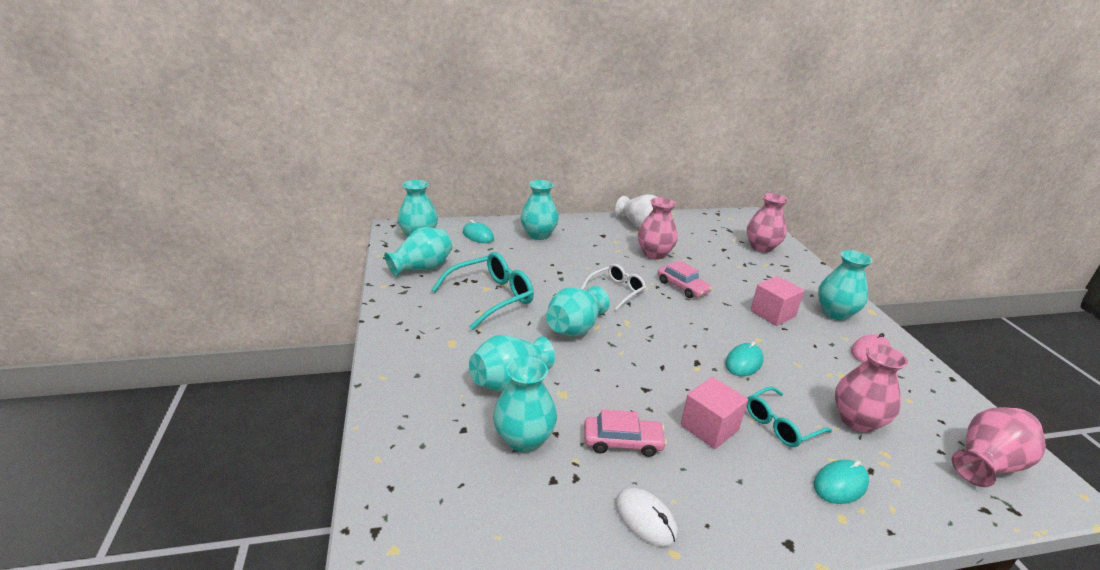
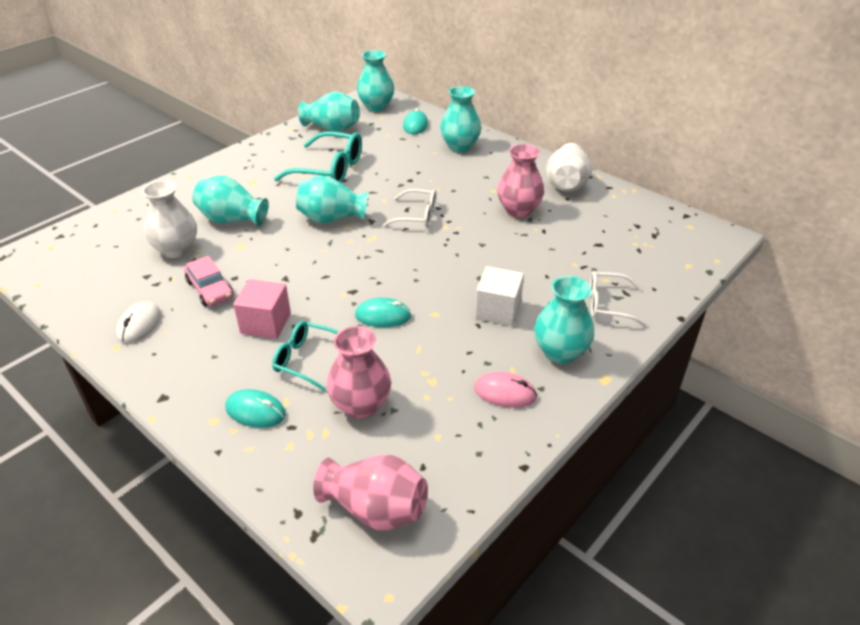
camera: 55 degrees right, 10 degrees up
(524, 439) = (176, 249): turquoise vase -> white vase
(682, 287) = (475, 245): pink car -> none
(761, 247) = (646, 266): pink vase -> none
(772, 314) = (498, 310): pink cube -> white cube
(793, 276) = (607, 304): none -> white glasses

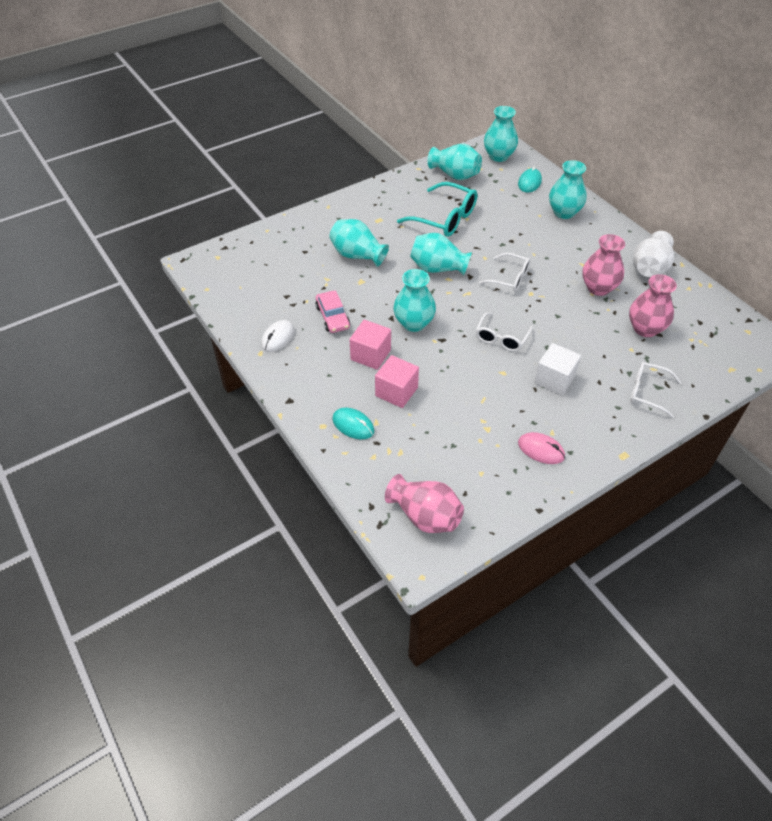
camera: 15 degrees right, 10 degrees up
(176, 249) = (311, 276): white vase -> none
(306, 360) = (396, 392): turquoise glasses -> pink cube
(361, 405) = (430, 436): pink vase -> pink vase (645, 329)
(383, 316) = (461, 366): turquoise mouse -> none
(423, 277) = (501, 338): none -> white glasses
(560, 352) = (594, 425): turquoise vase -> turquoise vase (414, 323)

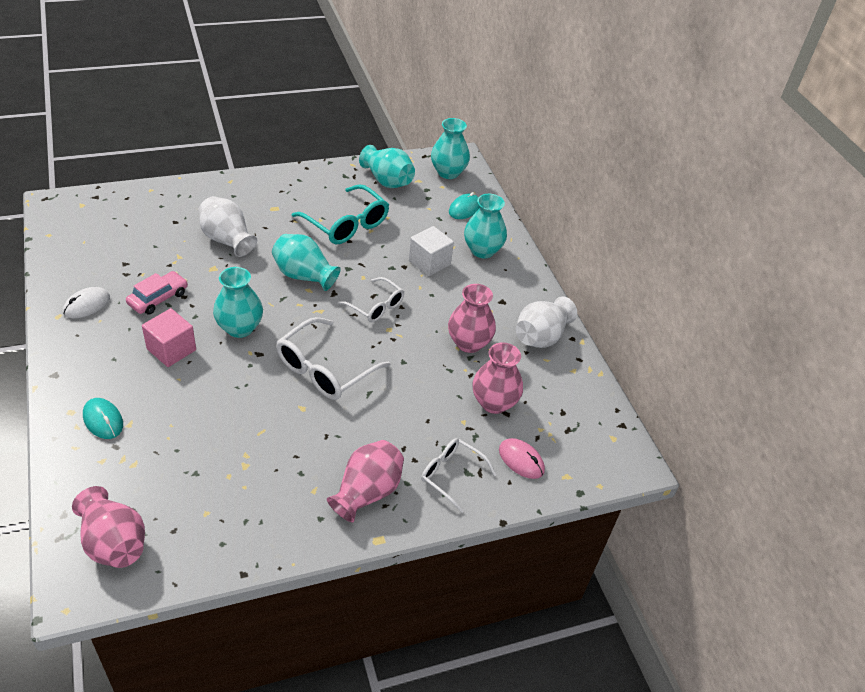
camera: 10 degrees right, 5 degrees down
(332, 317) = (158, 298): pink car -> pink car turned 135 degrees counterclockwise
(357, 255) = (227, 240): turquoise vase -> white vase
(396, 392) = (173, 397): pink cube -> none
(501, 338) = (324, 369): white glasses -> white glasses, size x1.60
(541, 450) = (289, 506): pink mouse -> pink mouse (521, 460)
(554, 379) = (354, 431): white cube -> white cube (429, 262)
(593, 422) = (367, 492): none -> pink vase

